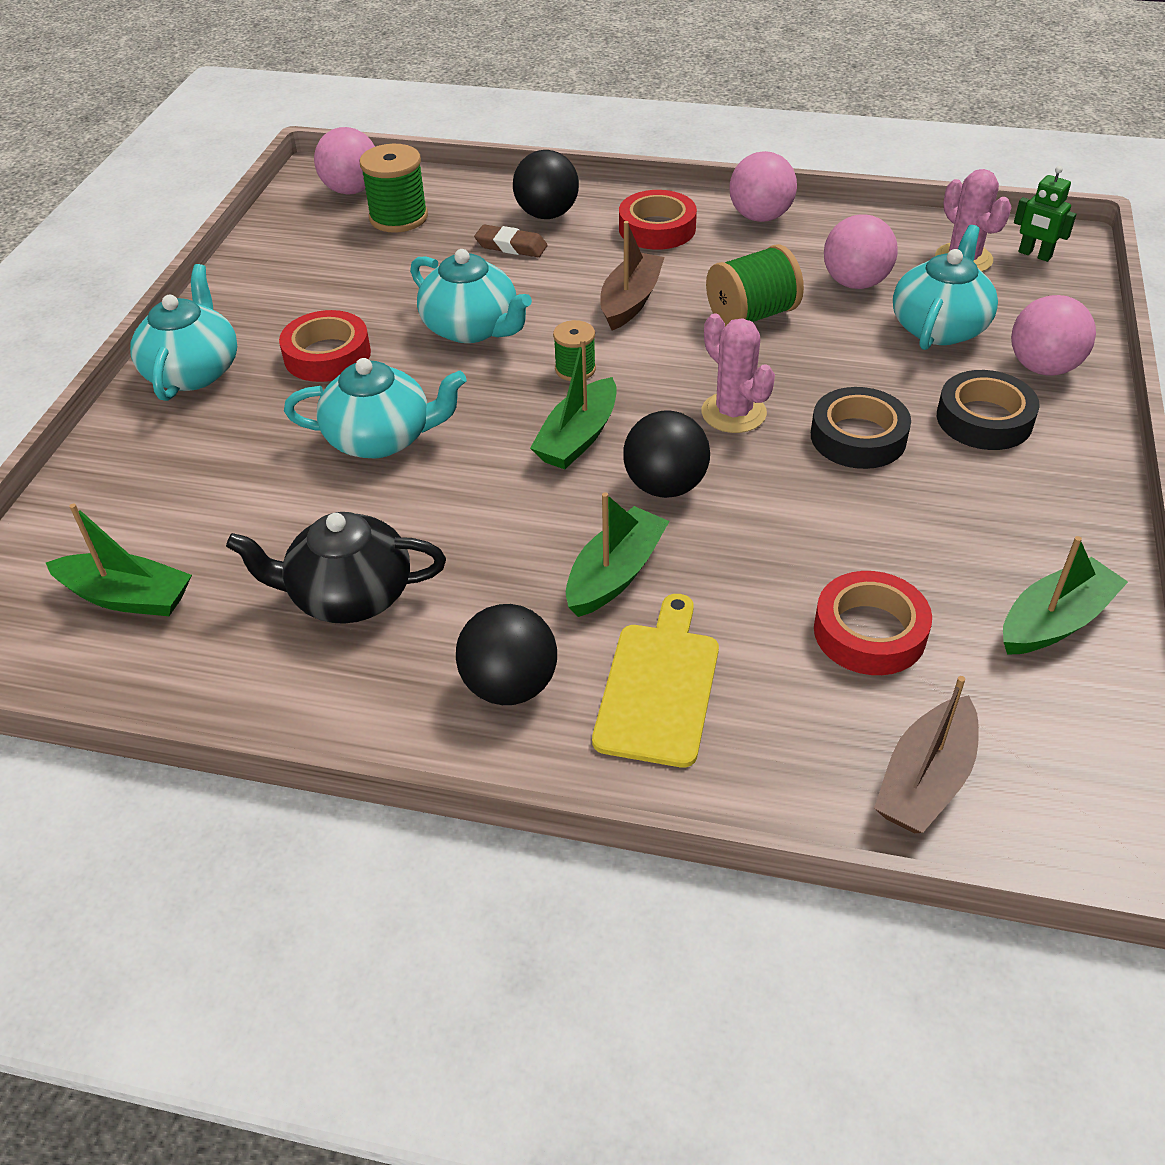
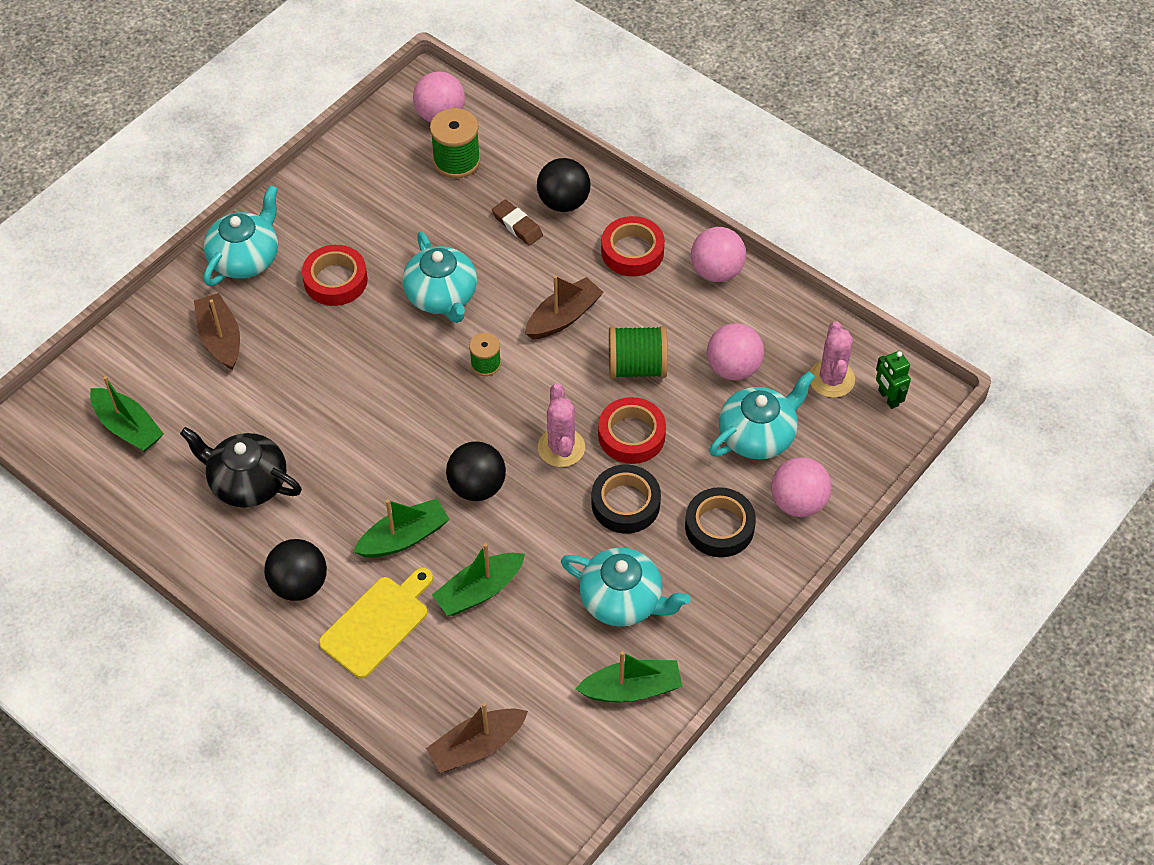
camera: 25 degrees right, 10 degrees up
(209, 457) = (220, 338): none -> brown boat
(381, 438) = (330, 369): turquoise teapot -> turquoise teapot (622, 600)
(578, 437) = (450, 423): green boat -> green boat (479, 591)
(869, 632) = (519, 645): red tape -> red tape (631, 435)

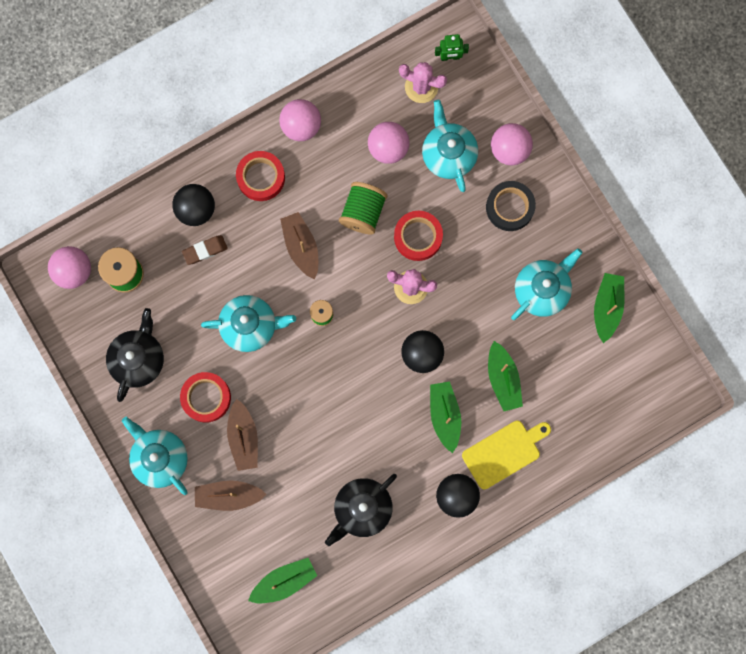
camera: 70 degrees left, 25 degrees up
(359, 203) = (138, 359): none -> black teapot
(378, 623) = (504, 452): yellow cutting board -> yellow cutting board turned 90 degrees clockwise
(477, 746) = (613, 417): brown boat -> brown boat (243, 437)
(625, 503) = (470, 261): black tape -> none

